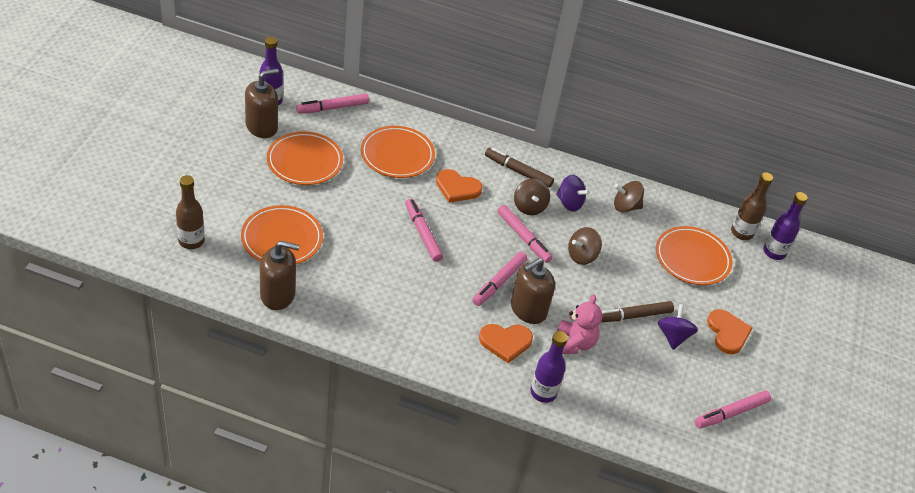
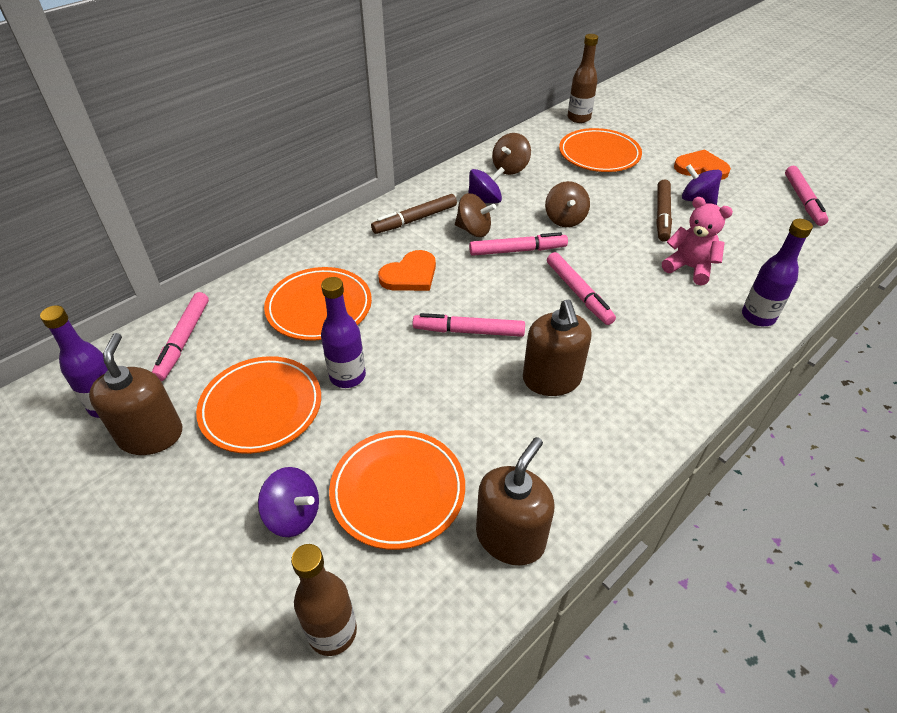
camera: 55 degrees left, 0 degrees up
(245, 202) = (293, 515): none -> purple spinning top
(505, 342) = (674, 320): orange heart -> none
(528, 309) = (629, 285): brown soap dispenser -> brown soap dispenser (551, 379)
(774, 252) = (610, 111): purple bottle -> purple bottle (347, 376)

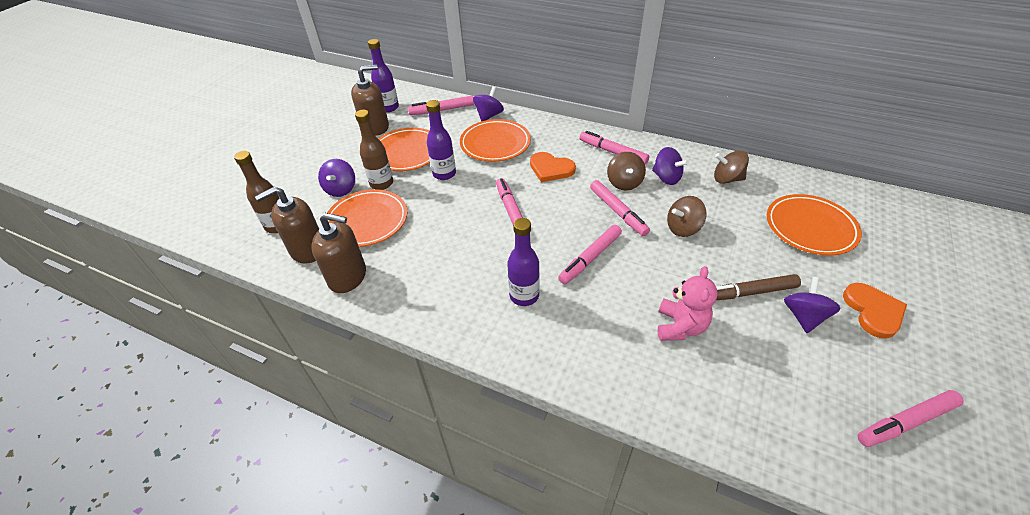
camera: 70 degrees right, 0 degrees up
(247, 296) = (489, 116): none -> purple spinning top
(415, 219) = (613, 152): brown marker -> pink marker
(551, 379) = (486, 264): brown soap dispenser -> brown soap dispenser (307, 249)
(579, 118) = (862, 199): brown bottle -> brown bottle (381, 183)
(758, 317) = (643, 391): purple bottle -> purple bottle (524, 296)

